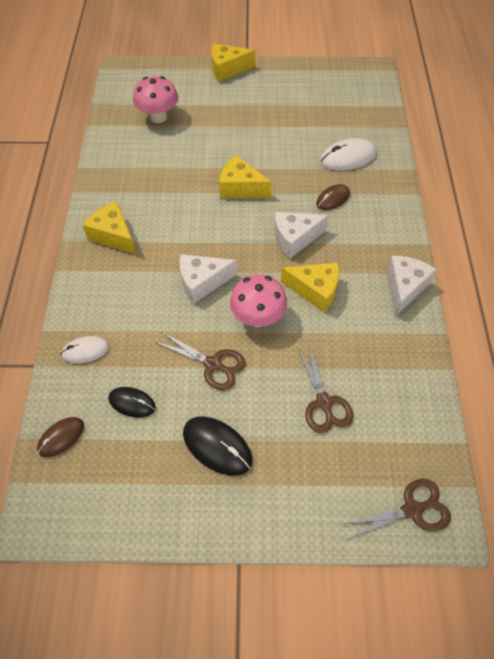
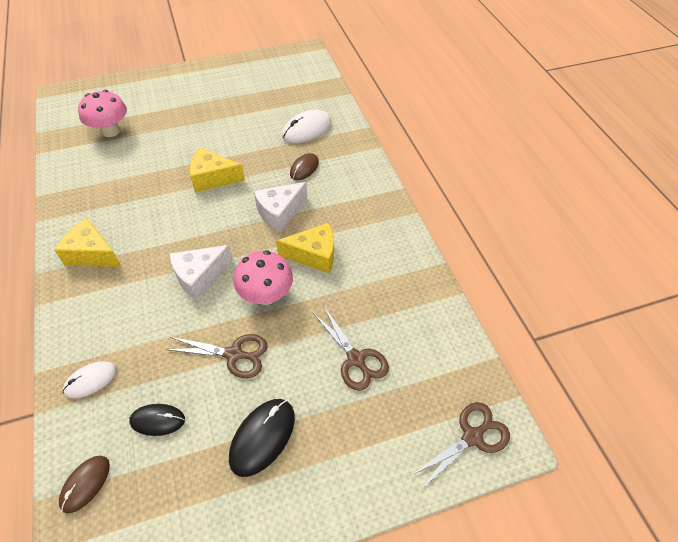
camera: 20 degrees left, 5 degrees down
(217, 446) = (262, 437): black mouse -> black mouse turned 75 degrees counterclockwise
(227, 69) = (169, 76): yellow cheese -> none
(404, 288) = (395, 231): white cheese -> none

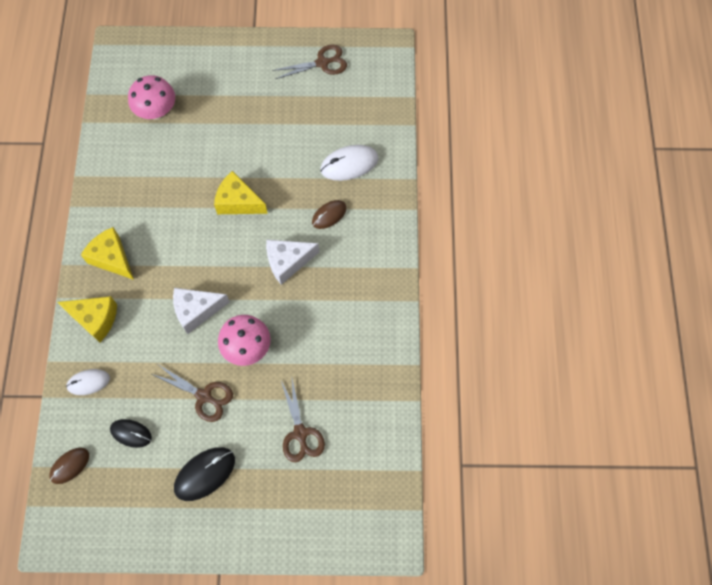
camera: 20 degrees right, 15 degrees up
(314, 255) = (302, 319): yellow cheese -> yellow cheese (95, 319)
(472, 437) = (365, 529): brown scissors -> brown scissors (322, 63)

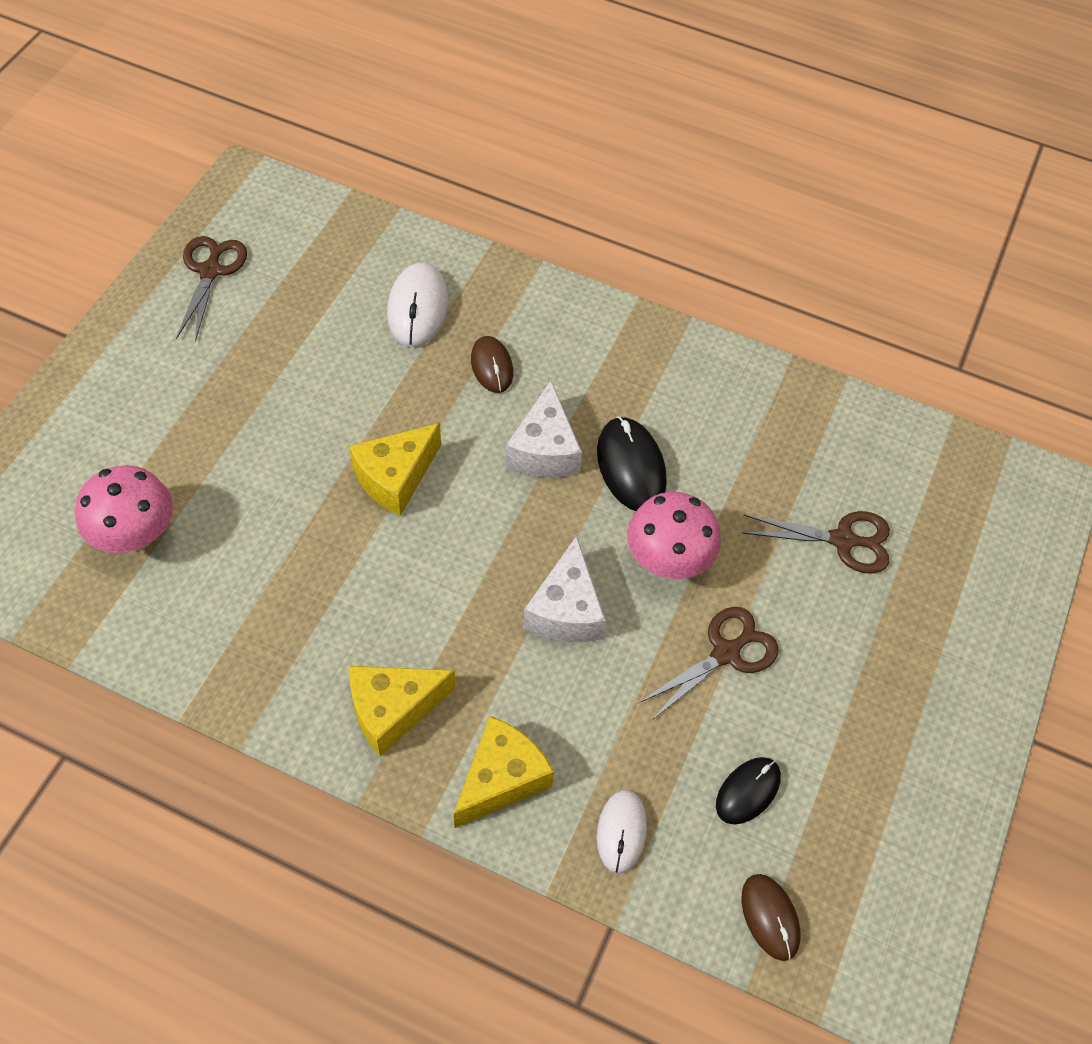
camera: 70 degrees left, 10 degrees down
(204, 474) = (862, 700): black mouse -> black mouse (631, 467)

